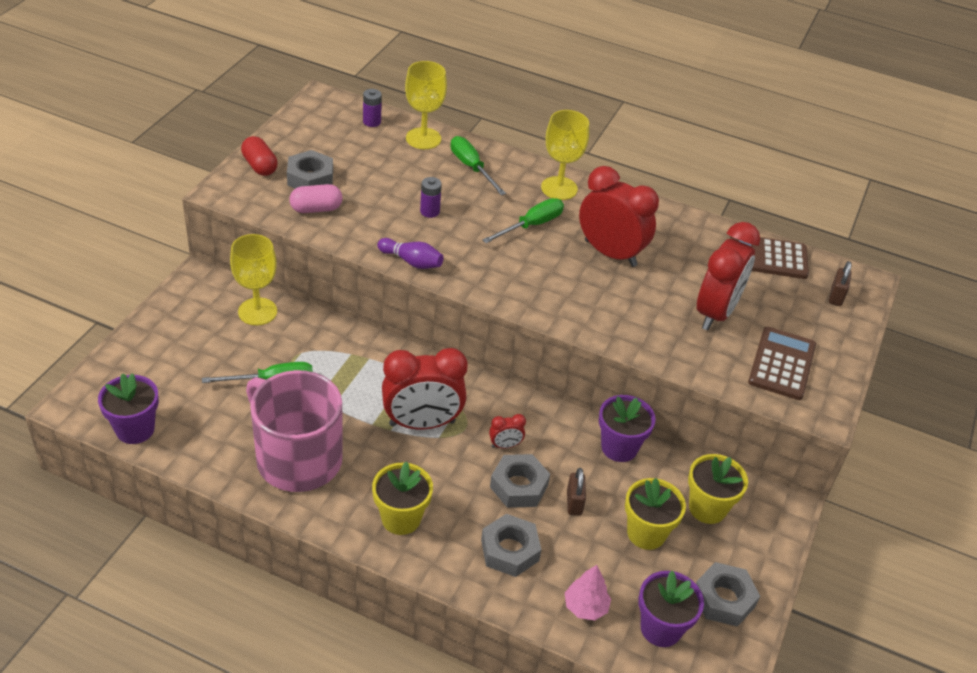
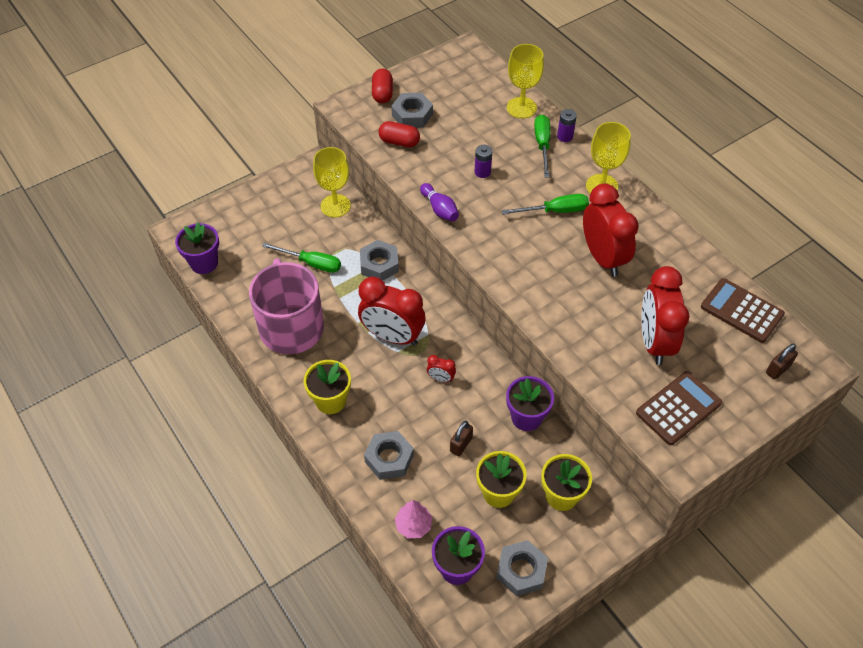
camera: 35 degrees right, 10 degrees up
(316, 209) = (399, 142): pink capsule -> red capsule
(372, 122) = (491, 81): purple battery -> purple battery (565, 136)
(519, 486) = (429, 414): grey nut -> grey nut (379, 264)
(715, 313) = (654, 342): red clock -> red clock turned 120 degrees clockwise

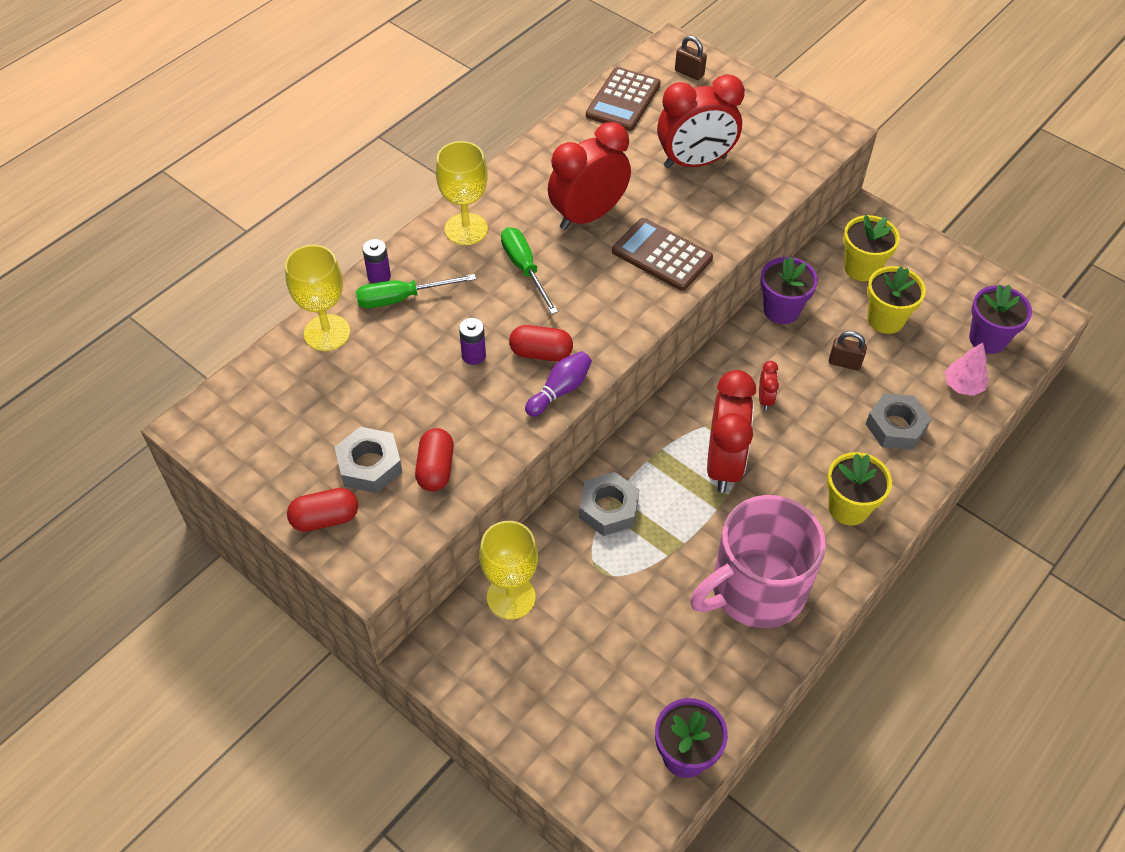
camera: 105 degrees left, 0 degrees up
(311, 263) = (635, 597): green screwdriver -> none
(474, 205) = (541, 353): none -> red capsule
(521, 571) = (960, 288): grey nut -> none
(678, 408) = (771, 138): brown calculator -> brown calculator (662, 255)

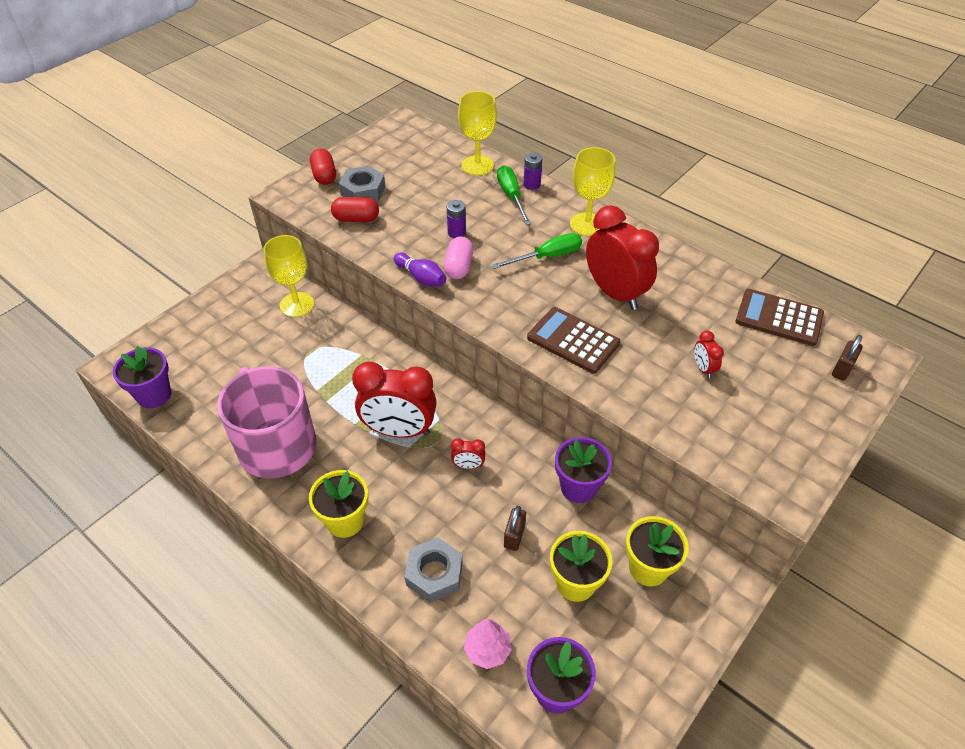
camera: 90 degrees right, 5 degrees down
(541, 353) = (459, 267): red capsule -> pink capsule
(608, 508) = (363, 356): grey nut -> none
(662, 255) = (573, 340): brown calculator -> brown calculator turned 90 degrees counterclockwise
(695, 162) = (703, 368): red clock -> red clock, size x0.43

